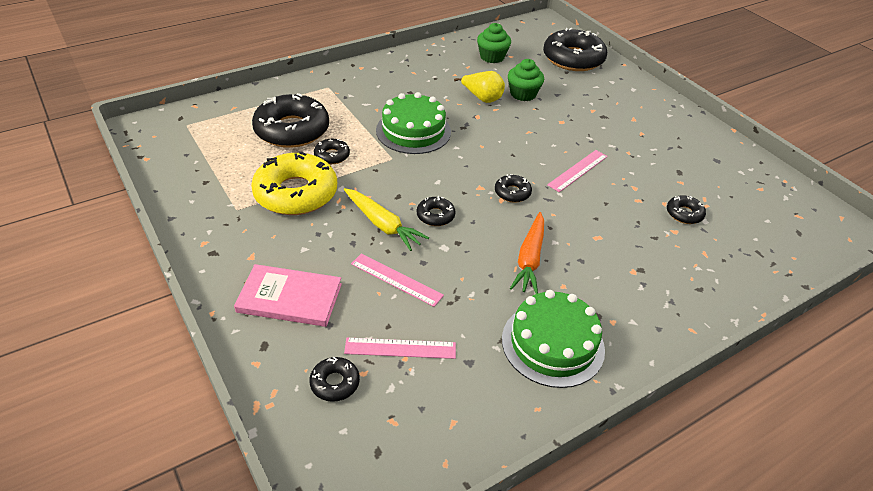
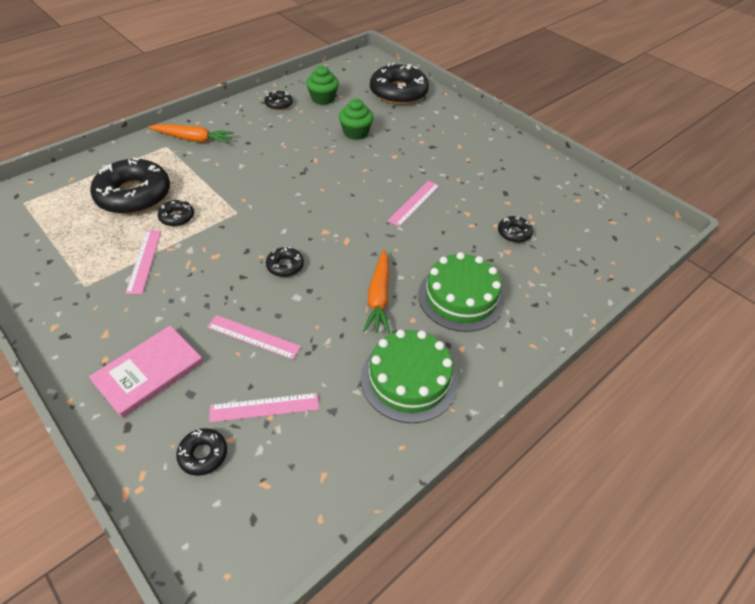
camera: 10 degrees left, 5 degrees up
(289, 298) = (148, 372): pink book -> pink book turned 45 degrees counterclockwise
(296, 193) = (144, 261): yellow donut -> pink ruler
(355, 83) = (193, 139): none -> orange carrot
(382, 224) = (234, 282): yellow carrot -> none
(413, 131) = (255, 182): green cake -> green cake (460, 297)
(482, 98) = (318, 141): yellow pear -> none
(512, 193) = (356, 233): black donut -> black donut (278, 104)

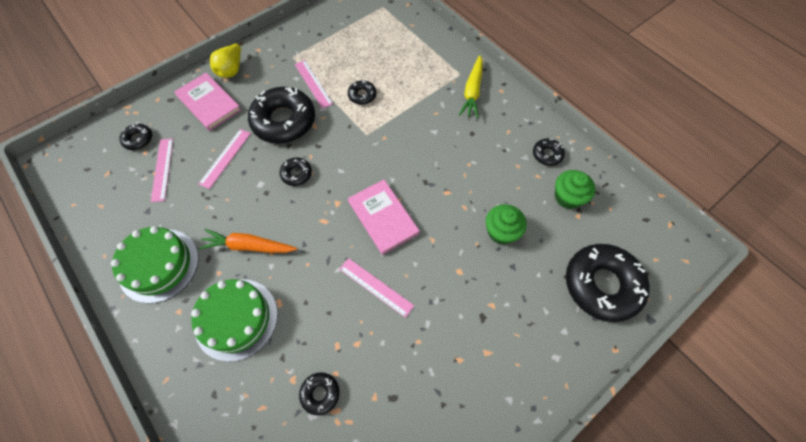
camera: 95 degrees right, 15 degrees up
(87, 353) = (232, 70): none -> yellow pear
(134, 195) = (390, 64): black donut -> black donut (284, 121)
(144, 261) = (313, 83): pink ruler -> pink ruler turned 60 degrees clockwise
(193, 139) = (472, 91): orange carrot -> yellow carrot
(342, 199) = (383, 217): none -> pink book

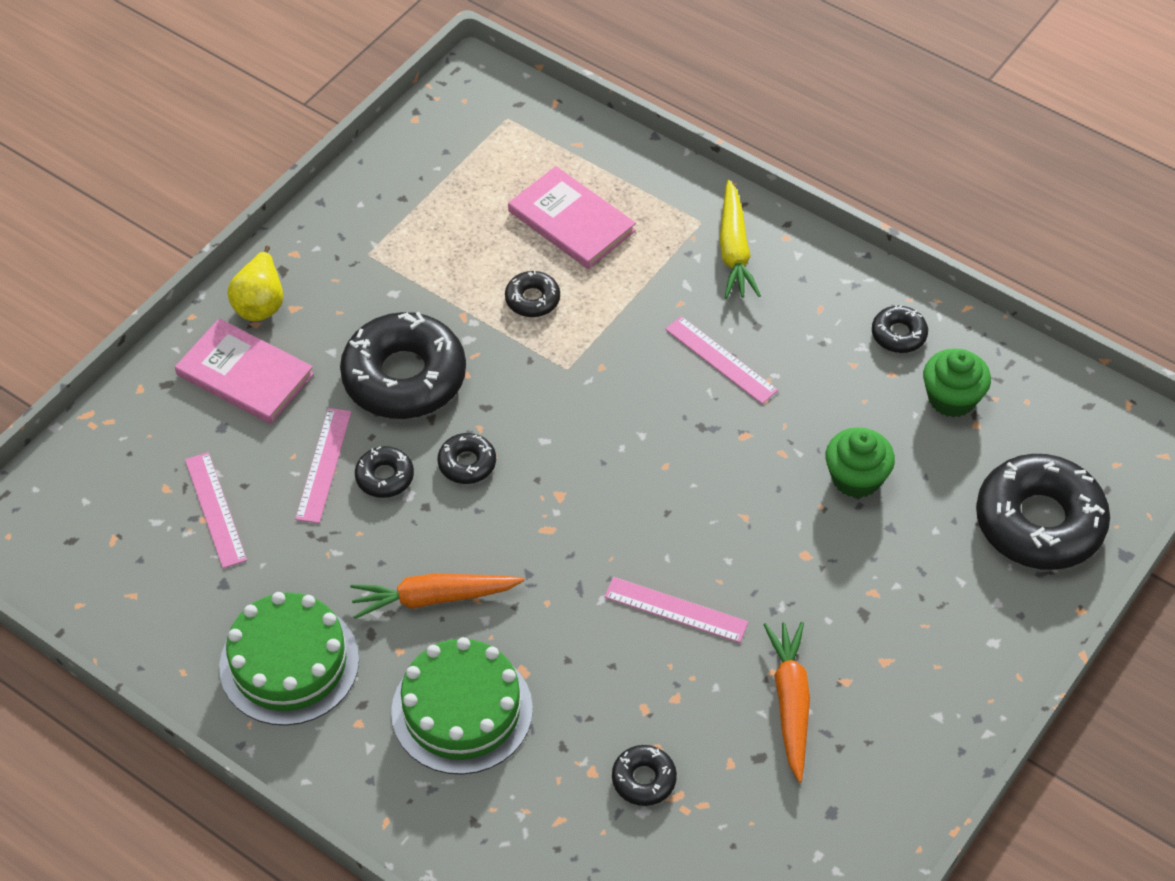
camera: 15 degrees left, 10 degrees down
(138, 139) = (142, 468): black donut -> black donut (385, 477)
(313, 83) = (431, 297): pink ruler -> pink ruler (721, 360)
(383, 217) = (648, 500): pink book -> pink book (571, 221)
(422, 365) = (790, 703): none -> orange carrot

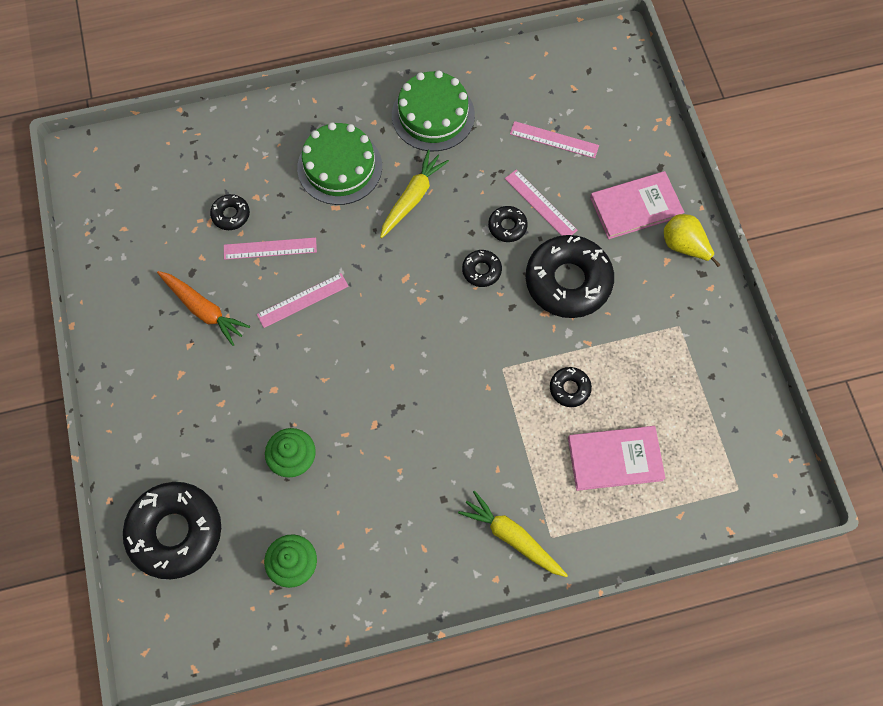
camera: 130 degrees right, 15 degrees up
(433, 598) = (412, 198): orange carrot -> yellow carrot
(721, 360) = (436, 456): pink ruler -> pink ruler (270, 248)
(898, 334) = (364, 578): black donut -> none

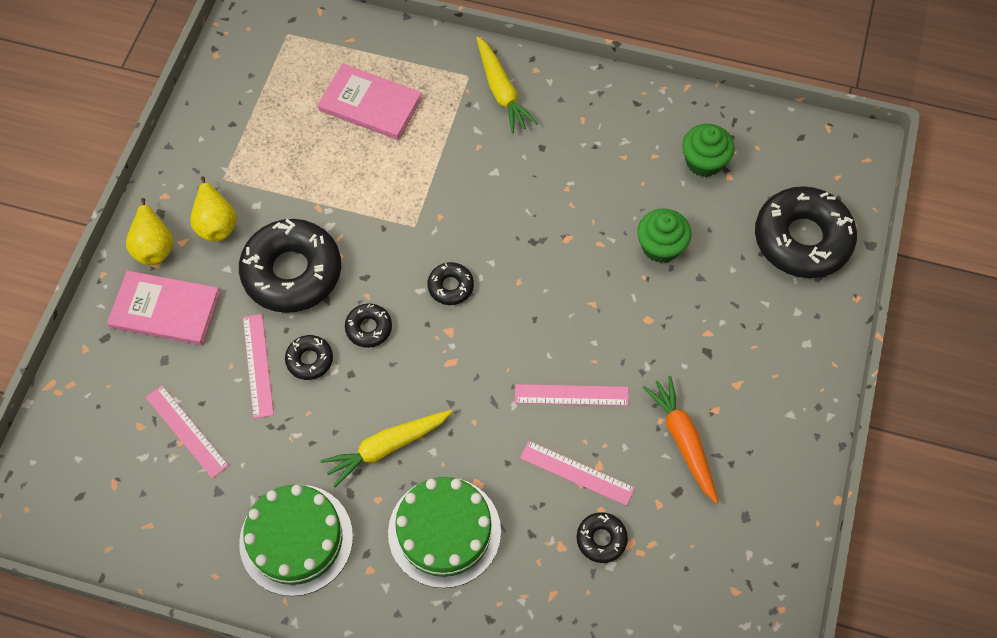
camera: 150 degrees left, 5 degrees down
(569, 389) = (366, 177): black donut -> black donut (450, 286)
(654, 287) = (216, 223): none -> yellow pear

